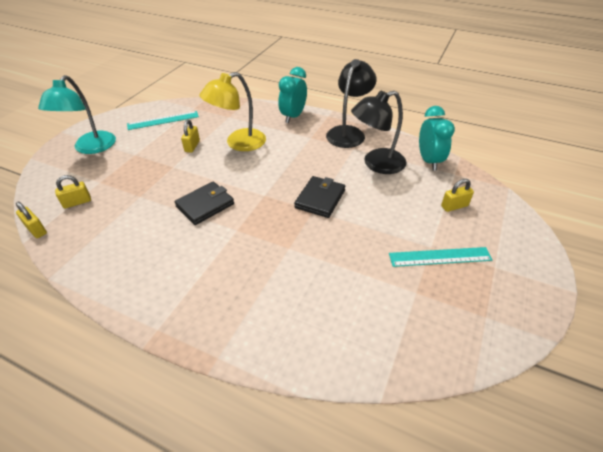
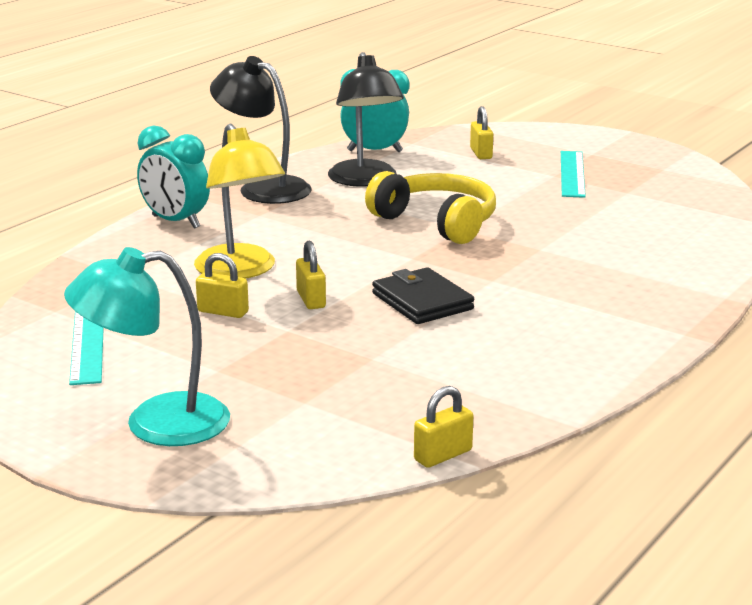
camera: 80 degrees left, 20 degrees down
(77, 202) = (367, 420): yellow padlock -> yellow padlock (311, 299)
(91, 148) = (155, 423): turquoise lamp -> turquoise lamp turned 150 degrees clockwise
(320, 199) = (437, 222): black wallet -> yellow headphones

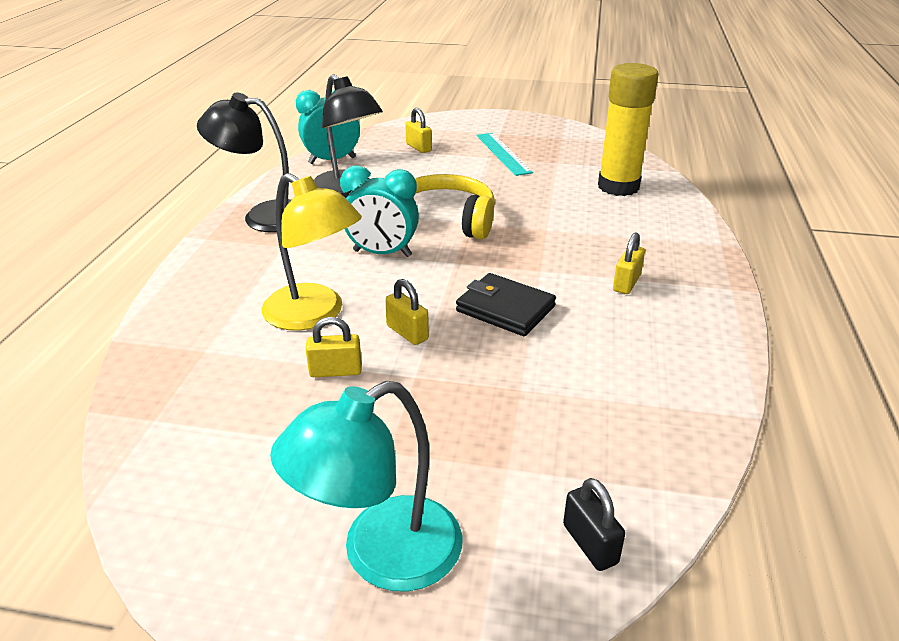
camera: 25 degrees left, 10 degrees up
(87, 343) = (221, 457): turquoise ruler -> none
(175, 222) = (208, 272): turquoise clock -> turquoise clock (382, 253)
(322, 458) = (590, 544): none -> black padlock
(443, 455) = (691, 496): yellow padlock -> yellow padlock (626, 283)
(671, 226) = (618, 187): none -> yellow glue stick

